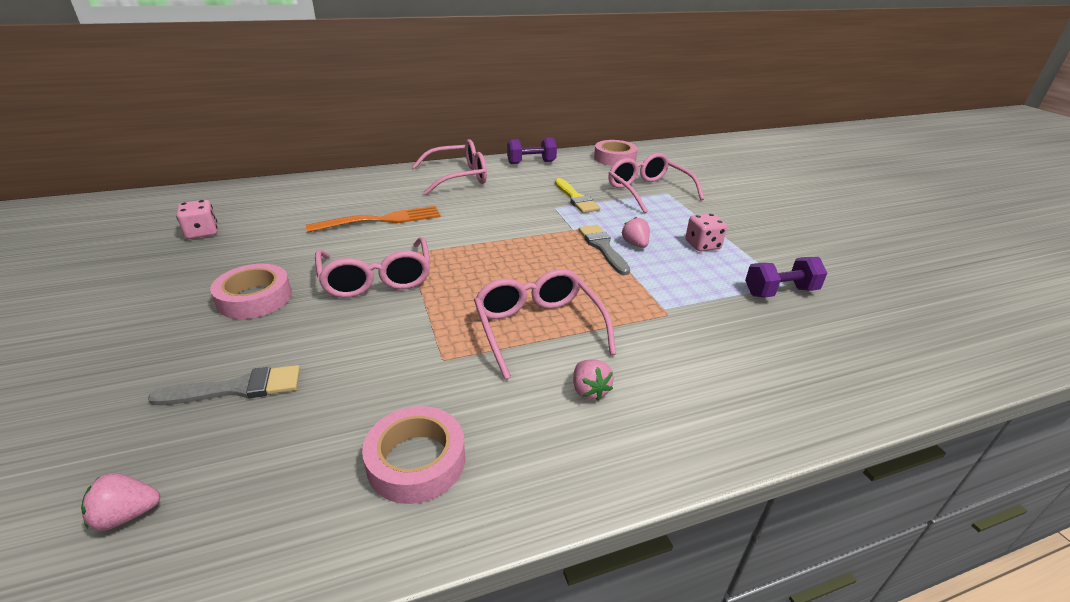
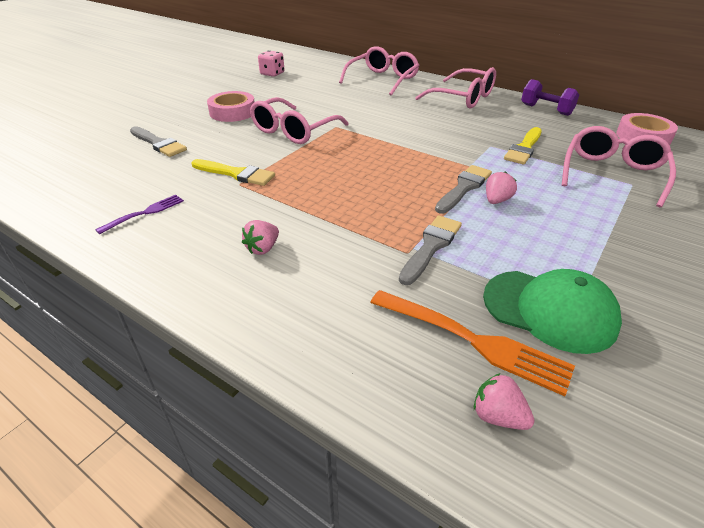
camera: 55 degrees right, 5 degrees up
(127, 515) = (63, 162): pink strawberry -> pink strawberry (498, 416)
(380, 220) = (359, 103): orange fork -> orange fork (471, 340)
(416, 461) = (144, 213): pink tape -> purple fork
(417, 353) = (236, 174): none -> yellow brush
(538, 328) = (311, 202): pink glasses -> pink glasses (383, 79)
(670, 300) = (431, 246): none -> grey brush
(702, 245) = (561, 235): pink dice -> none
(780, 292) = (549, 310): purple dumbbell -> green cap

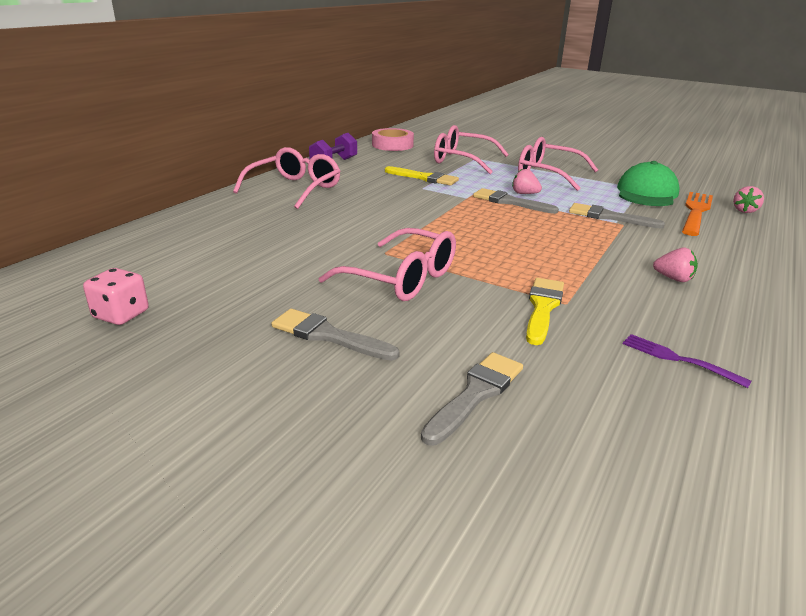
camera: 95 degrees left, 10 degrees down
(232, 112) = (328, 336): pink tape -> grey brush
(383, 79) = (208, 225): pink glasses -> pink glasses (547, 174)

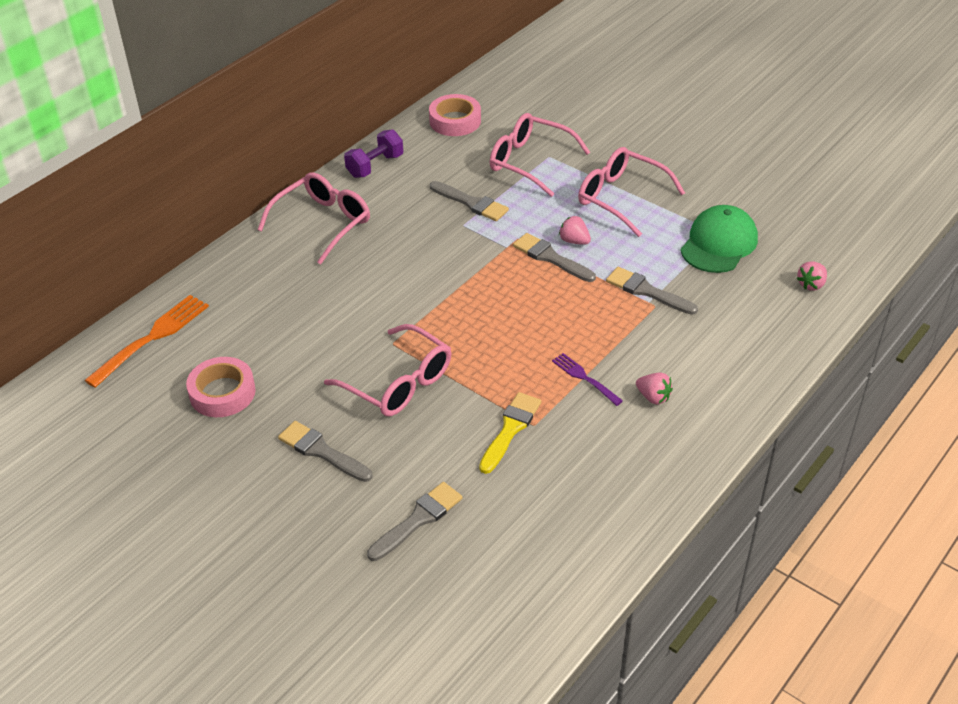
camera: 10 degrees right, 15 degrees up
(121, 314) = (161, 416): pink dice -> none
(199, 293) = (222, 393): none -> pink tape
(424, 178) = (471, 203): yellow brush -> grey brush
(679, 359) = (594, 497): purple fork -> purple fork (585, 378)
(696, 212) = (752, 285): orange fork -> orange fork (151, 339)

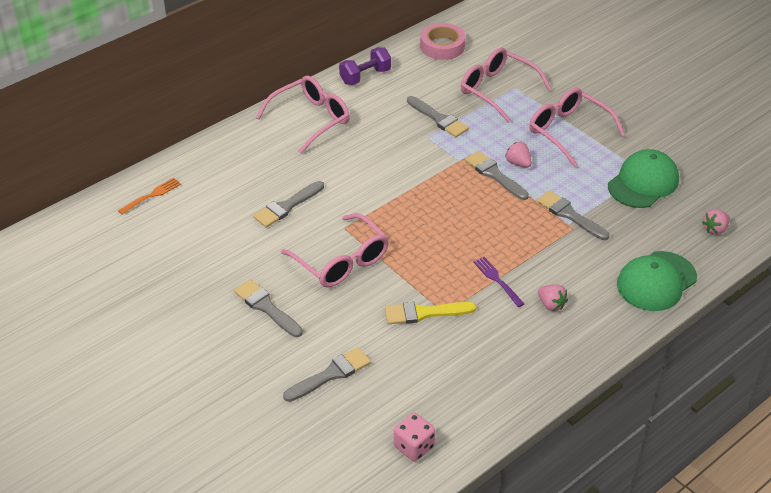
camera: 10 degrees right, 0 degrees up
(151, 339) = (151, 196): orange fork -> orange fork, size x0.57
(222, 393) = (198, 248): pink tape -> none
(318, 328) = (287, 206): none -> grey brush
(510, 429) = (424, 313): yellow brush -> yellow brush turned 135 degrees counterclockwise
(537, 590) = (414, 446): none -> pink dice
(763, 352) = (656, 281): none -> green cap

